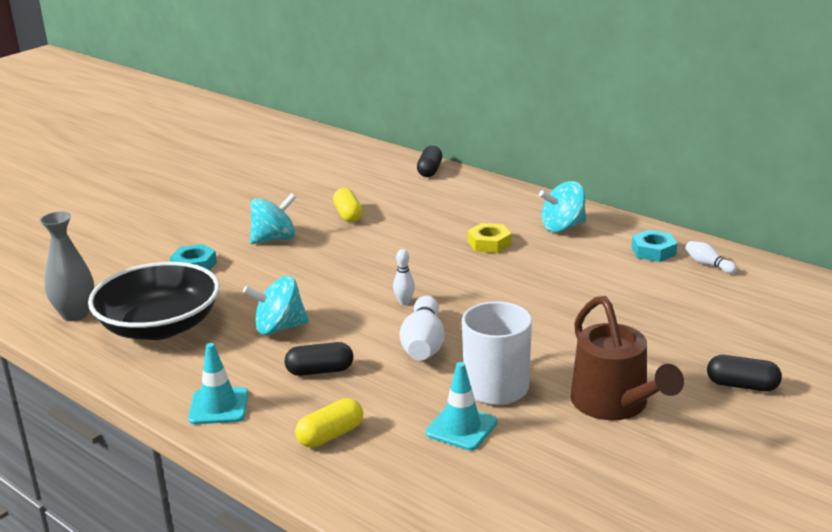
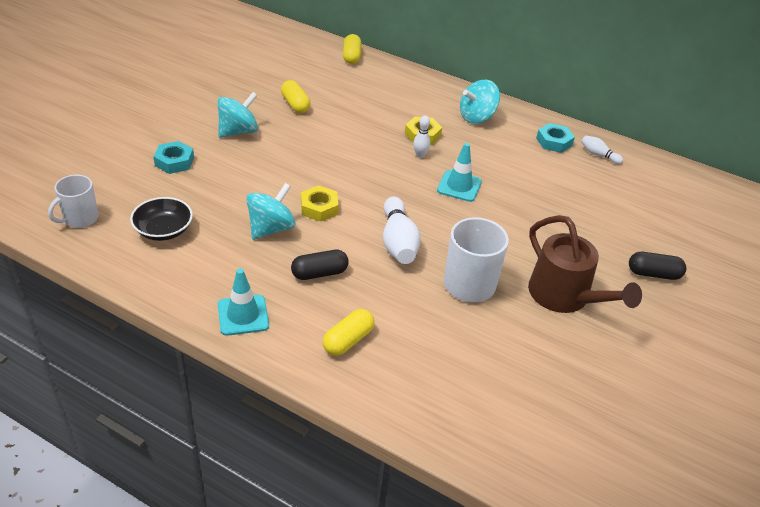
camera: 15 degrees left, 15 degrees up
(75, 314) = (80, 218): grey vase -> white mug
(160, 326) = (163, 230): black bowl -> black bowl, size x0.54
(279, 328) = (271, 228): turquoise spinning top -> turquoise spinning top turned 150 degrees clockwise
(341, 310) = (319, 208): none -> yellow nut
(404, 302) = (370, 198): white bowling pin -> white bowling pin (420, 155)
(430, 170) = (351, 56): black capsule -> yellow capsule
(461, 428) = (452, 327): turquoise traffic cone -> turquoise traffic cone (459, 186)

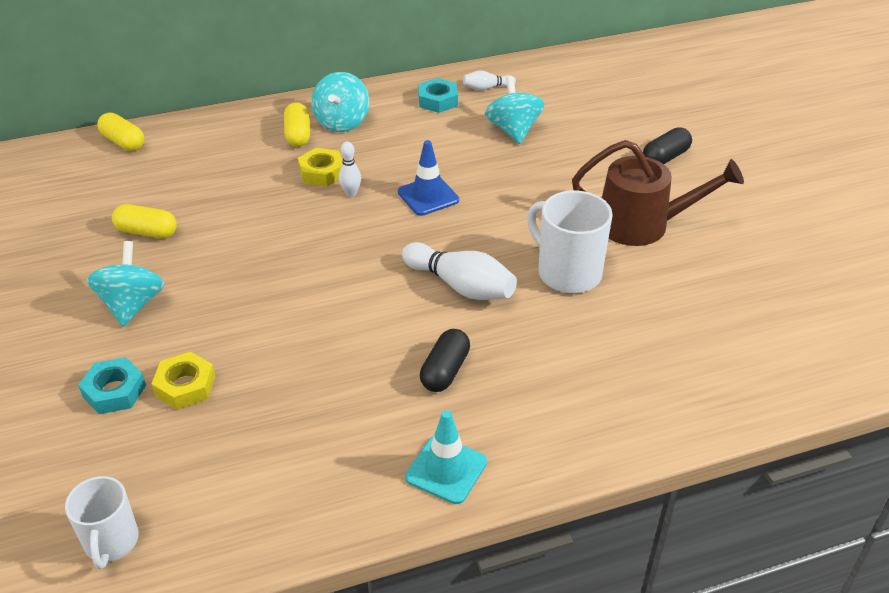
camera: 45 degrees left, 0 degrees up
(163, 230) = (229, 467): black bowl -> none
(271, 228) = (333, 370): turquoise spinning top -> turquoise spinning top (513, 130)
(319, 208) = (344, 313): yellow nut -> yellow nut (185, 386)
(348, 340) = (562, 405): yellow capsule -> yellow capsule (298, 135)
(459, 186) = (428, 196): turquoise traffic cone -> blue traffic cone

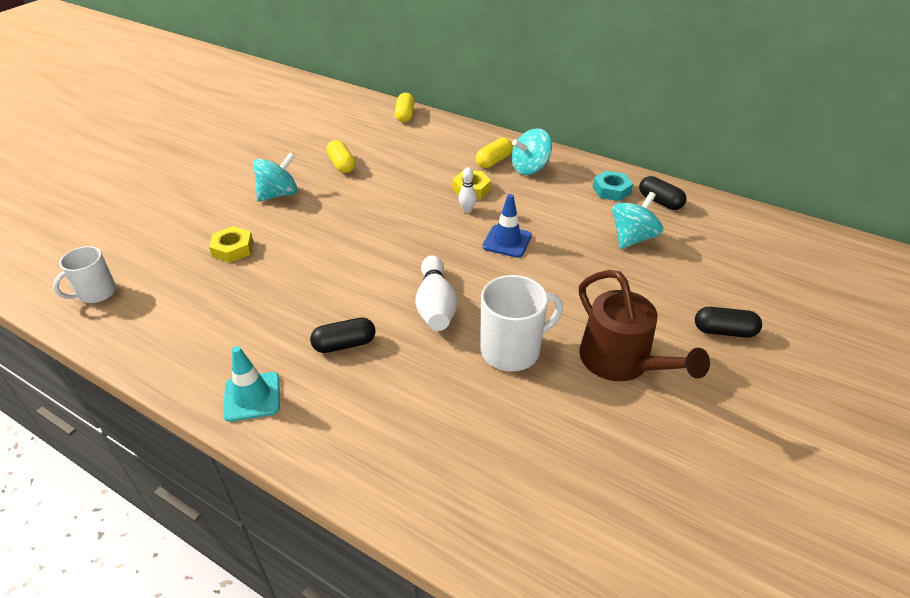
camera: 50 degrees right, 0 degrees up
(114, 391) = (207, 228): turquoise nut -> none
(487, 88) = (660, 201): white bowling pin -> black capsule
(567, 273) = (512, 350): white mug -> white mug turned 60 degrees clockwise

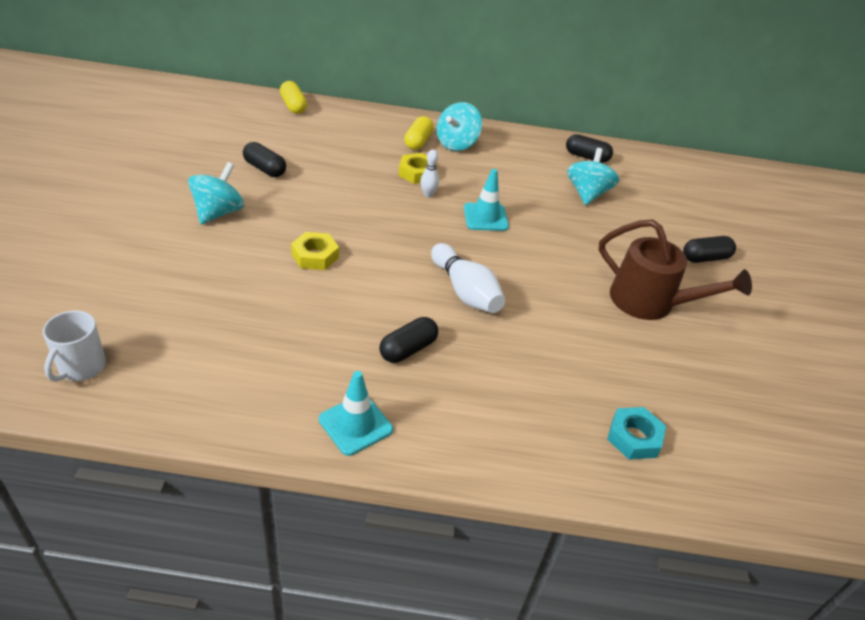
camera: 30 degrees left, 0 degrees up
(233, 249) = (212, 281): yellow nut -> yellow nut (315, 256)
(342, 165) = (265, 169): yellow capsule -> black capsule
(507, 241) = (485, 217): blue traffic cone -> turquoise traffic cone
(512, 350) = (559, 315): white mug -> none
(611, 190) = (541, 153): turquoise nut -> turquoise nut (634, 437)

